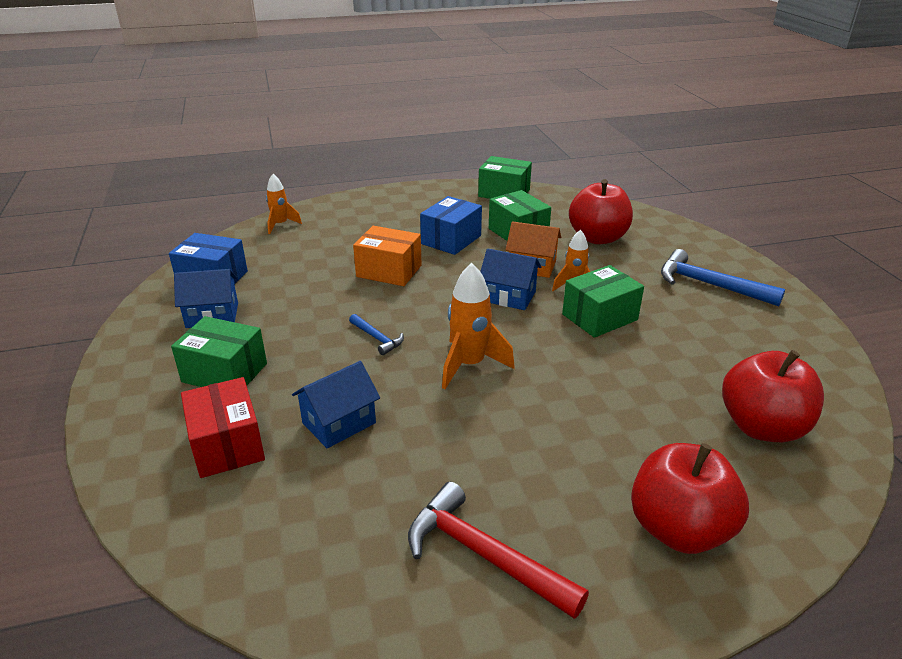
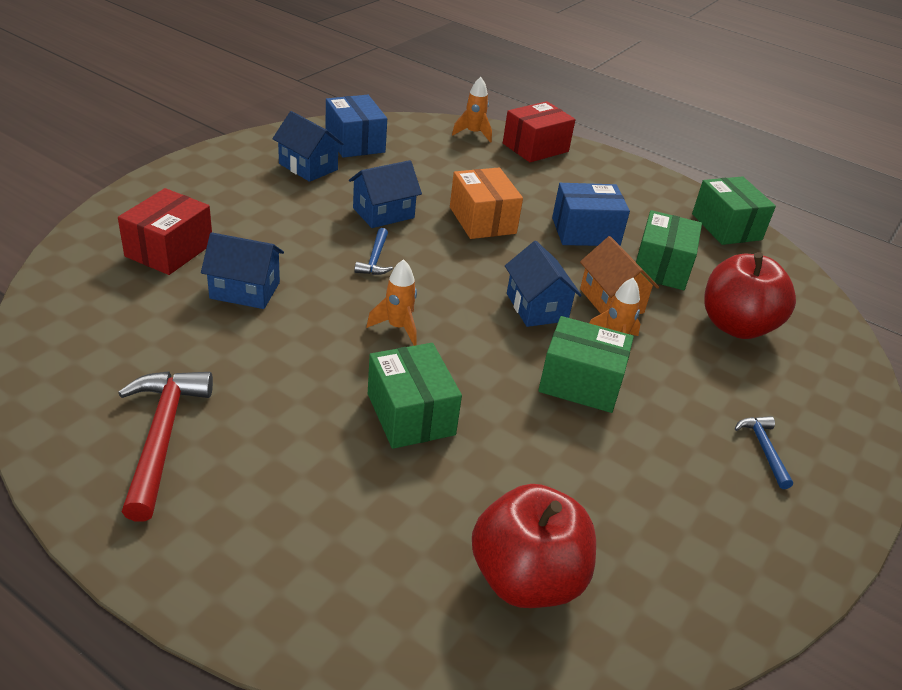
camera: 45 degrees right, 5 degrees up
(225, 373) = (246, 208): green box -> green box (410, 414)
(324, 308) = (383, 213): none -> blue house
(333, 211) = (535, 147): none -> red box
(469, 365) = (398, 327): orange rocket -> orange rocket, size x0.63
(679, 529) = (298, 556): red apple -> none
(709, 285) = (764, 449): blue hammer -> blue hammer, size x0.52

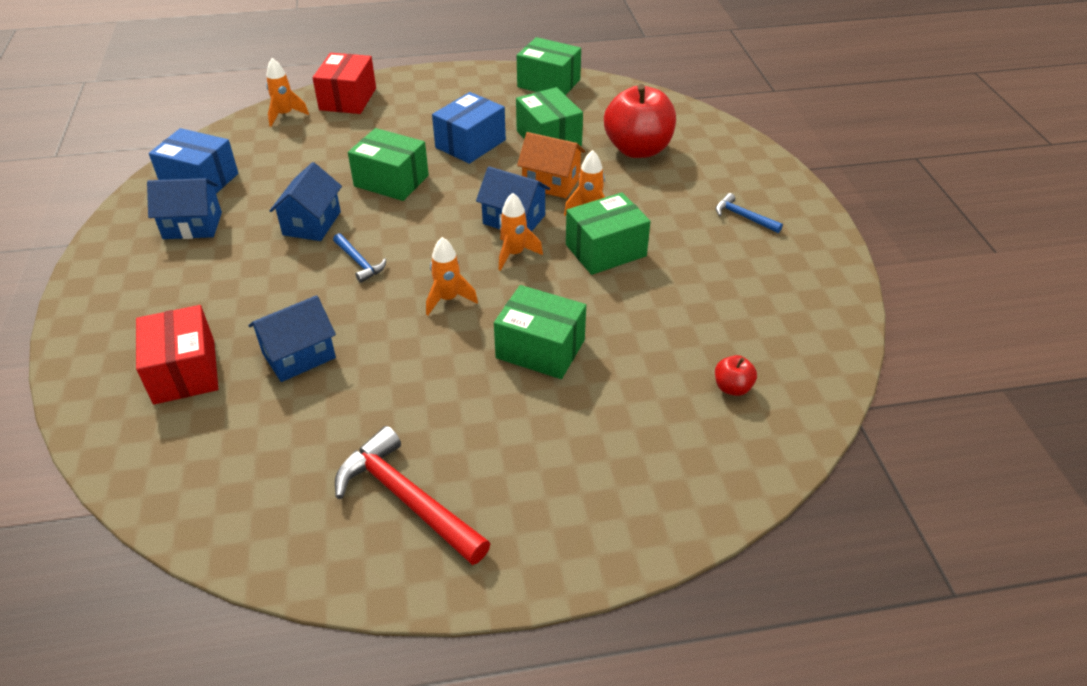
camera: 40 degrees left, 5 degrees up
(482, 220) = (391, 181): orange box -> green box
(497, 332) = (514, 254): none -> orange rocket
(526, 578) = (732, 387): red apple -> red apple, size x0.43

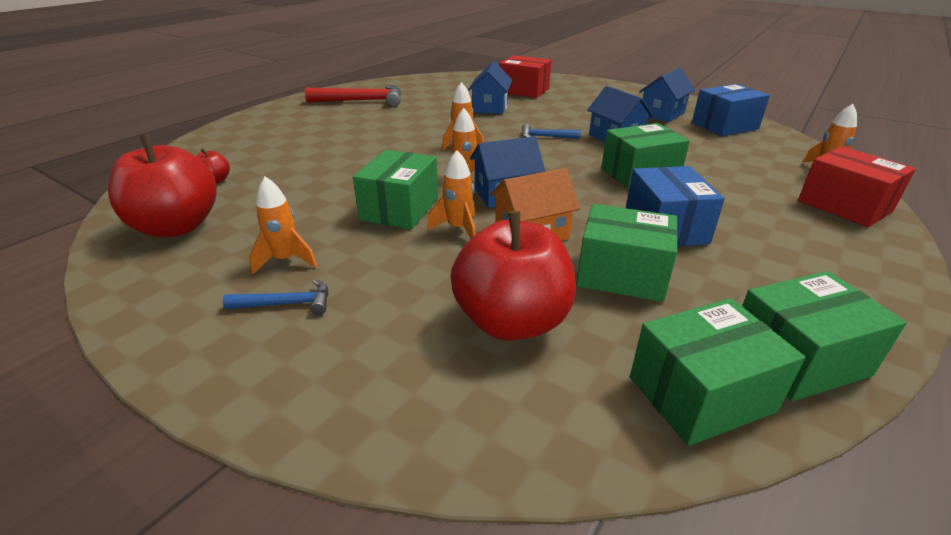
camera: 135 degrees right, 10 degrees down
(540, 349) = (370, 150): green box -> green box (701, 394)
(724, 248) = (286, 260): none -> orange rocket
(790, 330) = (177, 227): none -> red apple

